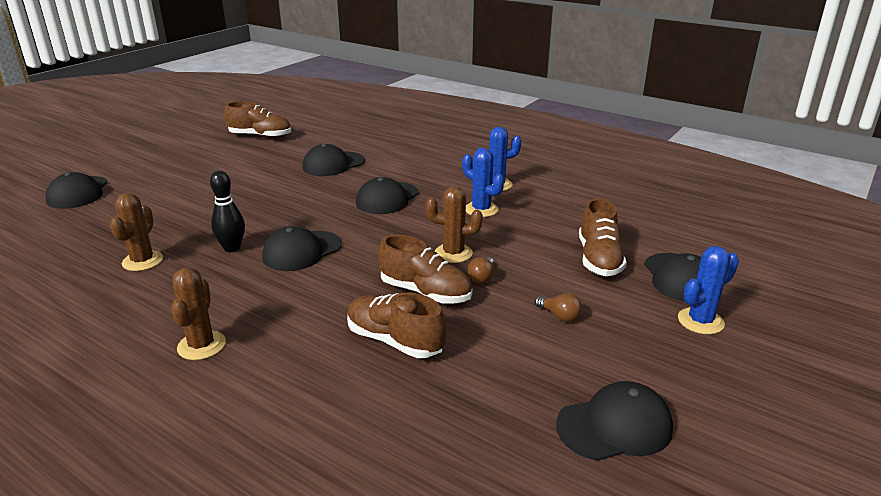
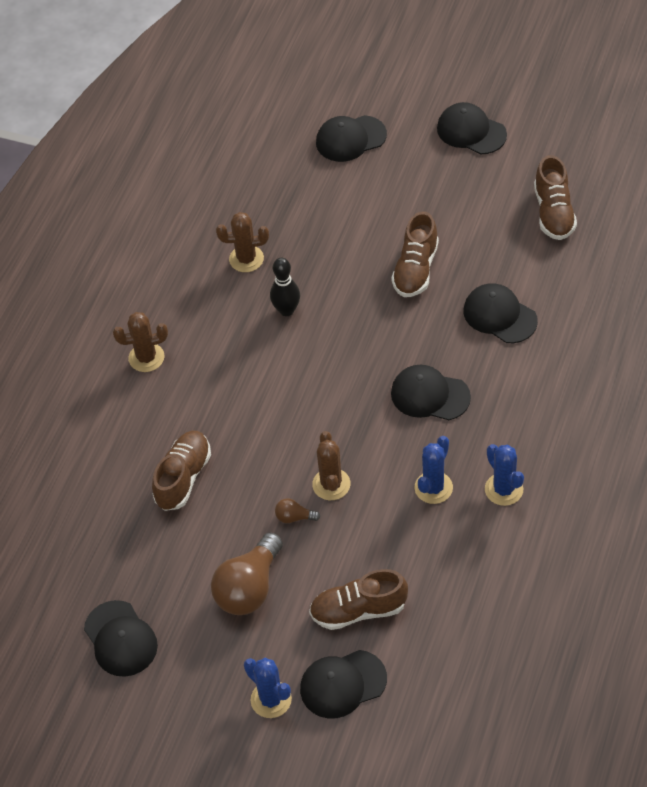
camera: 80 degrees right, 25 degrees up
(302, 251) = (298, 364): black cap -> black cap (471, 131)
(425, 292) = (257, 480): brown shoe -> brown shoe (415, 269)
(559, 316) = (249, 588): brown light bulb -> brown light bulb, size x2.23

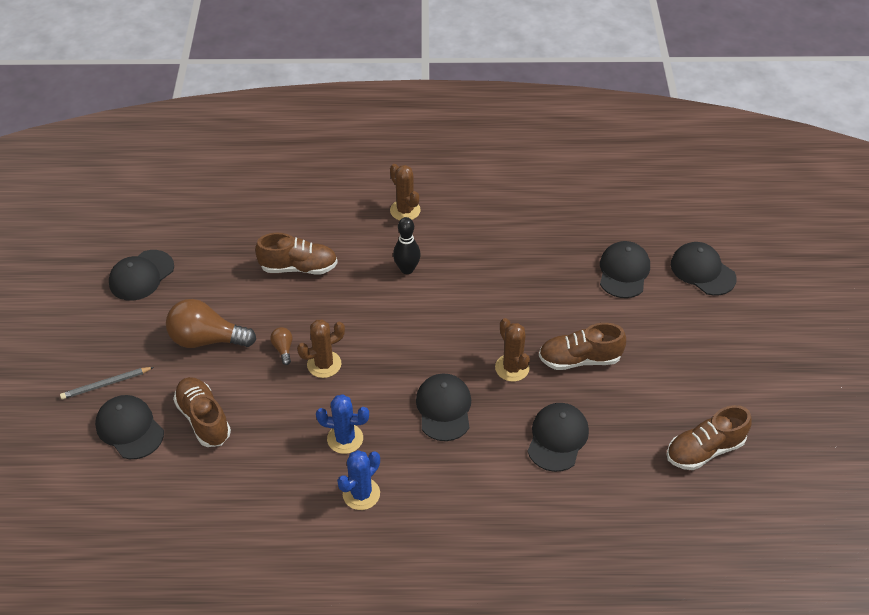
camera: 65 degrees right, 5 degrees down
(246, 259) = (532, 241): brown cactus -> brown cactus (512, 368)
(271, 699) = (106, 384): blue cactus -> grey pencil
(286, 310) = (491, 282): black bowling pin -> black bowling pin (407, 269)
(471, 131) = (766, 356): black cap -> black cap (623, 272)

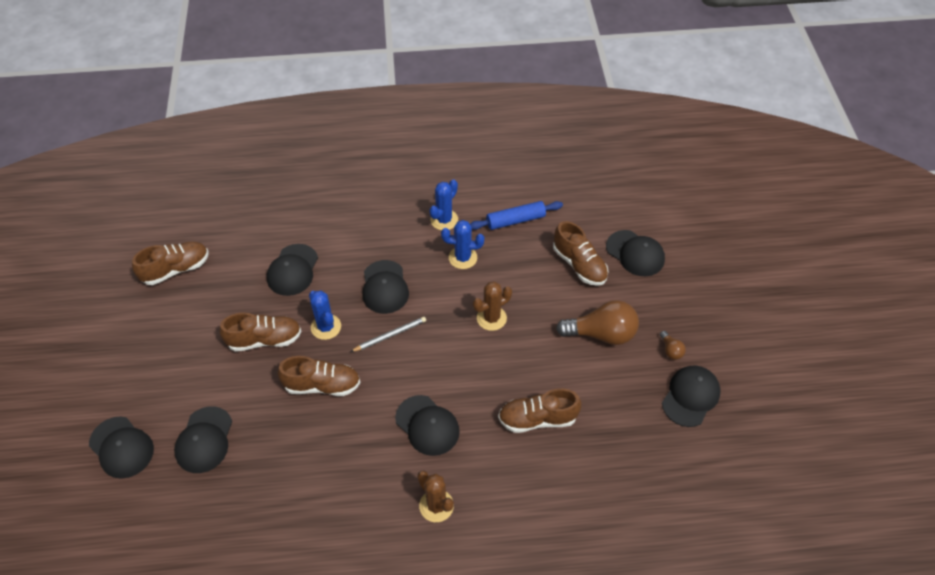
camera: 175 degrees right, 5 degrees up
(106, 384) = (671, 287): grey pencil -> grey pencil (390, 335)
(266, 486) = (515, 220): none -> blue rolling pin
(283, 349) = (530, 330): brown light bulb -> brown light bulb (670, 350)
(407, 269) = (427, 425): black bowling pin -> black cap
(512, 310) = (322, 385): none -> brown shoe
(512, 368) = (326, 327): brown cactus -> blue cactus

